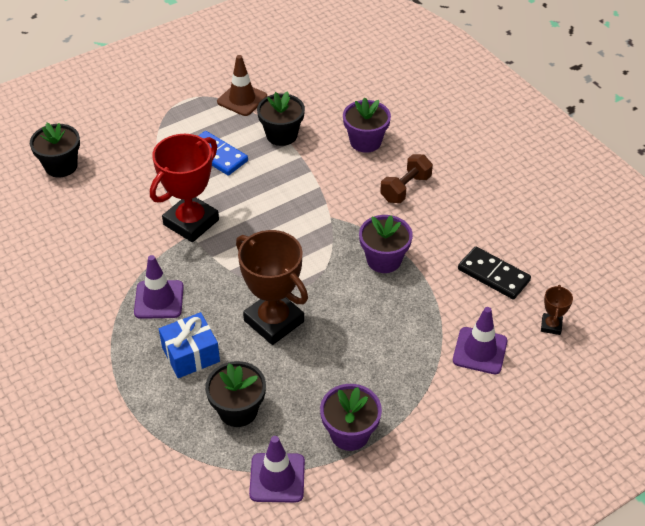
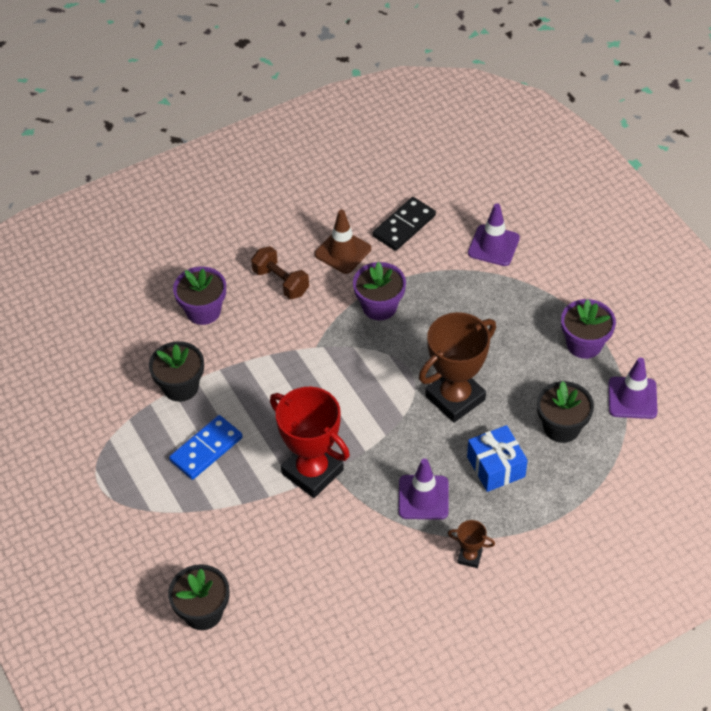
camera: 85 degrees left, 5 degrees up
(242, 99) = (109, 425): brown traffic cone -> brown traffic cone (343, 251)
(551, 326) = (466, 194): brown trophy -> brown trophy (469, 557)

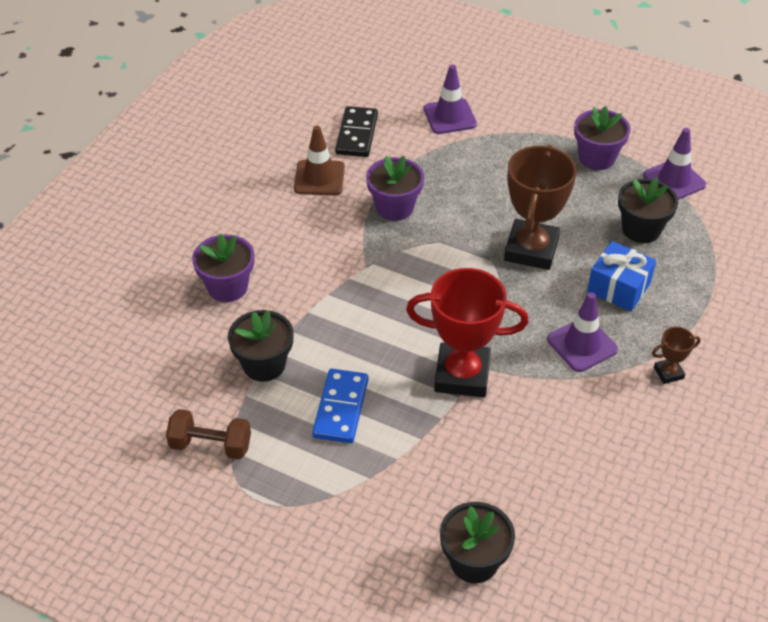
camera: 35 degrees left, 5 degrees down
(280, 282) = (283, 228): brown dumbbell -> brown dumbbell (210, 445)

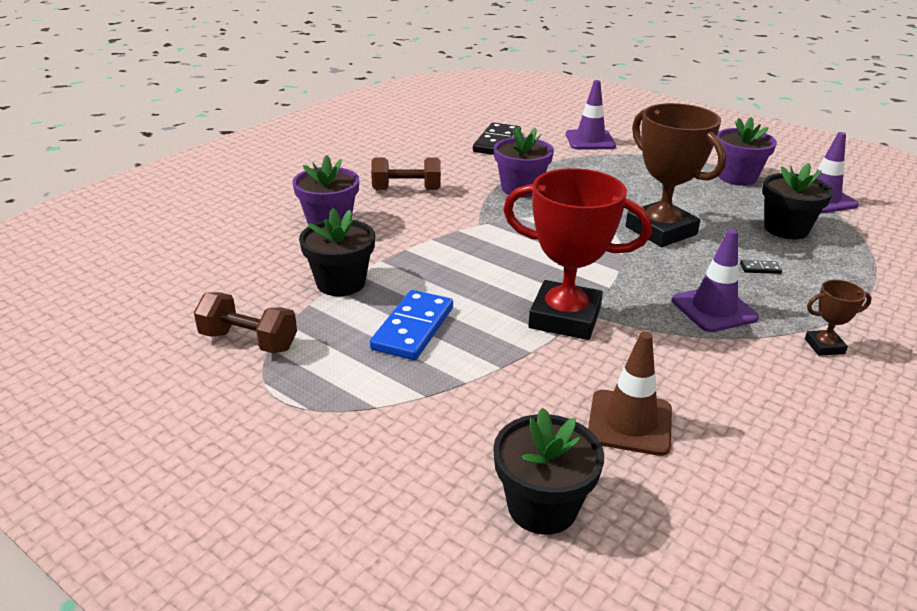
camera: 10 degrees right, 15 degrees down
(285, 226) = (406, 190): none -> brown dumbbell
(319, 178) = (451, 164): brown traffic cone -> brown traffic cone (629, 423)
(531, 249) = (661, 231): brown trophy -> brown trophy turned 60 degrees counterclockwise
(618, 287) = (760, 269): blue gift -> black domino

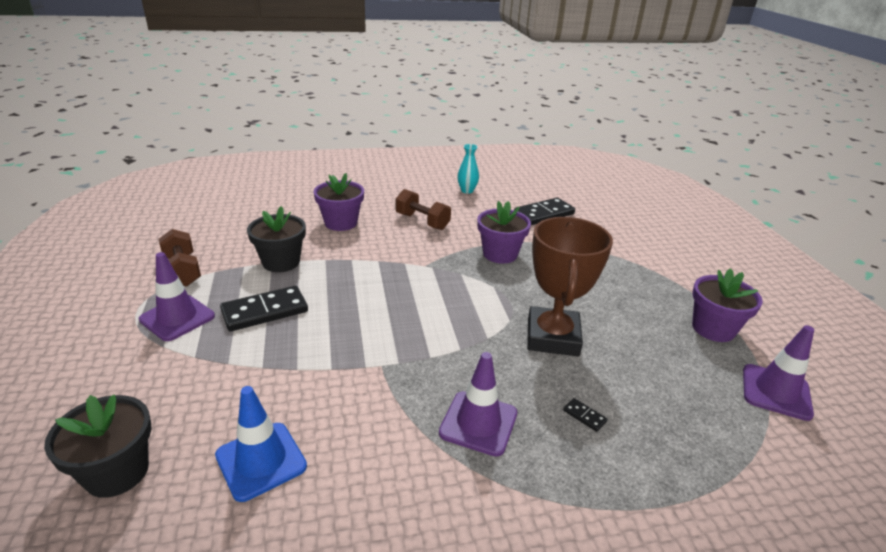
camera: 40 degrees right, 0 degrees up
(396, 147) = (467, 191): none -> turquoise vase
(413, 328) = (265, 311): blue domino -> black domino
(565, 317) = (360, 360): red trophy -> none
(590, 140) = (624, 241): purple traffic cone -> purple traffic cone (177, 318)
(629, 423) = (261, 461): brown traffic cone -> blue traffic cone
(786, 229) = (679, 397): black flower pot -> none
(824, 346) = (516, 519): brown trophy -> none

